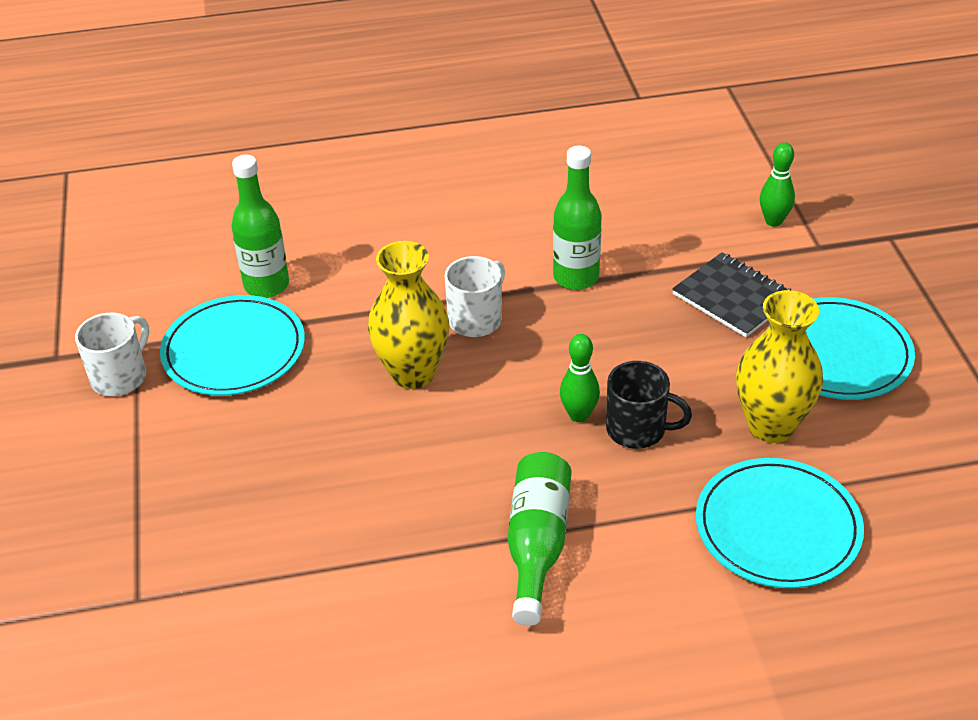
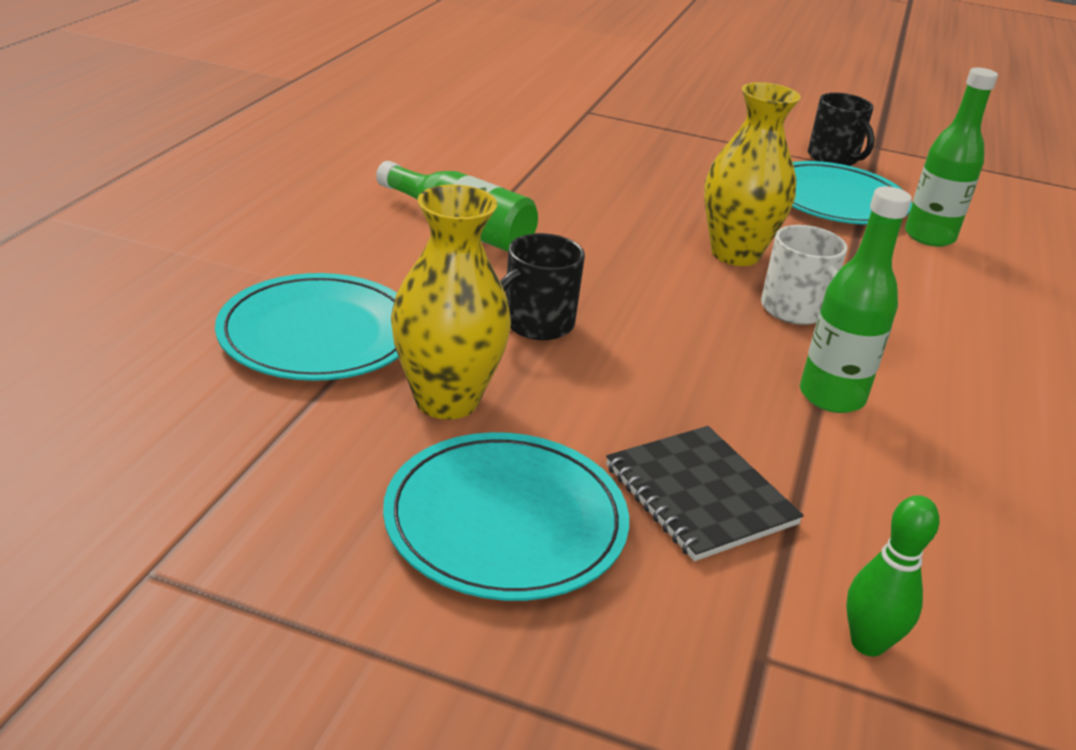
camera: 115 degrees right, 10 degrees down
(120, 377) = (833, 158): white mug -> black mug
(579, 415) = (592, 304): green bowling pin -> none
(733, 297) = (700, 495): black notebook -> black notebook turned 75 degrees clockwise

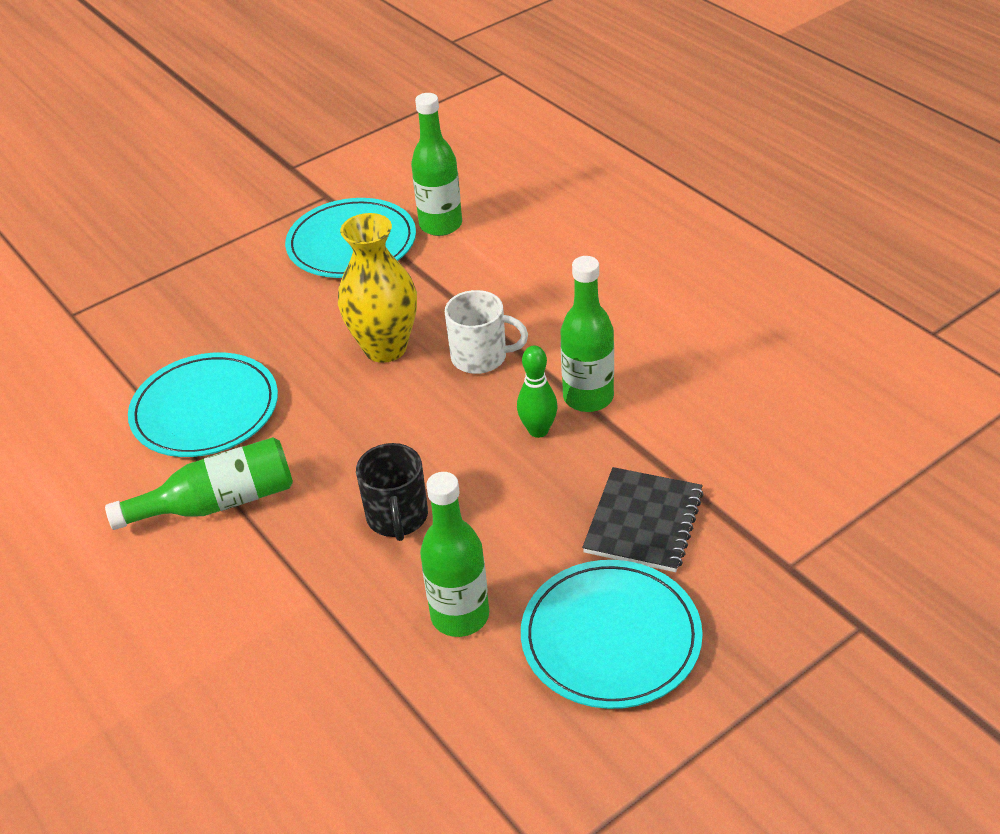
camera: 50 degrees left, 10 degrees up
(318, 334) = (317, 666): turquoise plate -> turquoise plate (205, 410)
(446, 400) = (460, 616): yellow vase -> green bottle
(700, 495) = (643, 522): black notebook -> black notebook turned 75 degrees counterclockwise
(833, 158) = (288, 204): black mug -> none
(867, 643) = (803, 513): green bowling pin -> green bowling pin (538, 430)

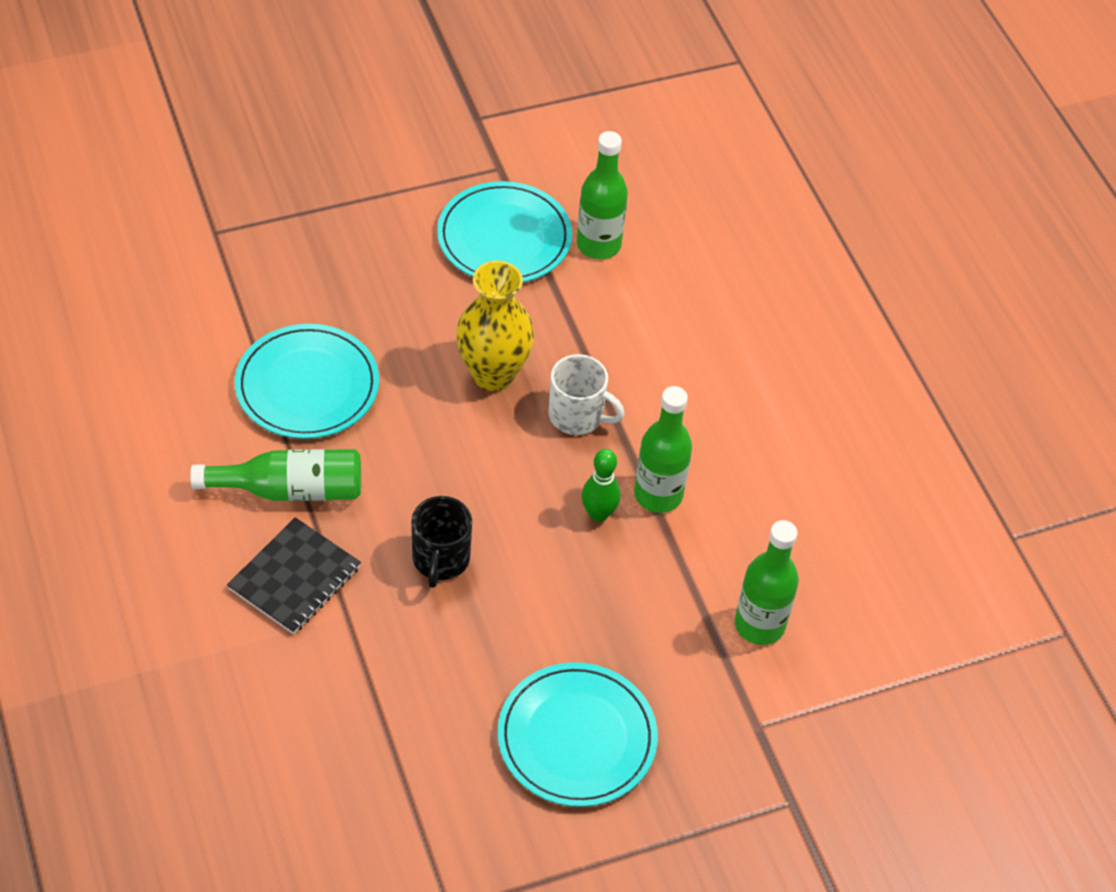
camera: 10 degrees right, 10 degrees up
(460, 616) = (459, 673): green bottle -> green bottle (759, 625)
(643, 522) = (652, 639): black notebook -> black notebook (294, 578)

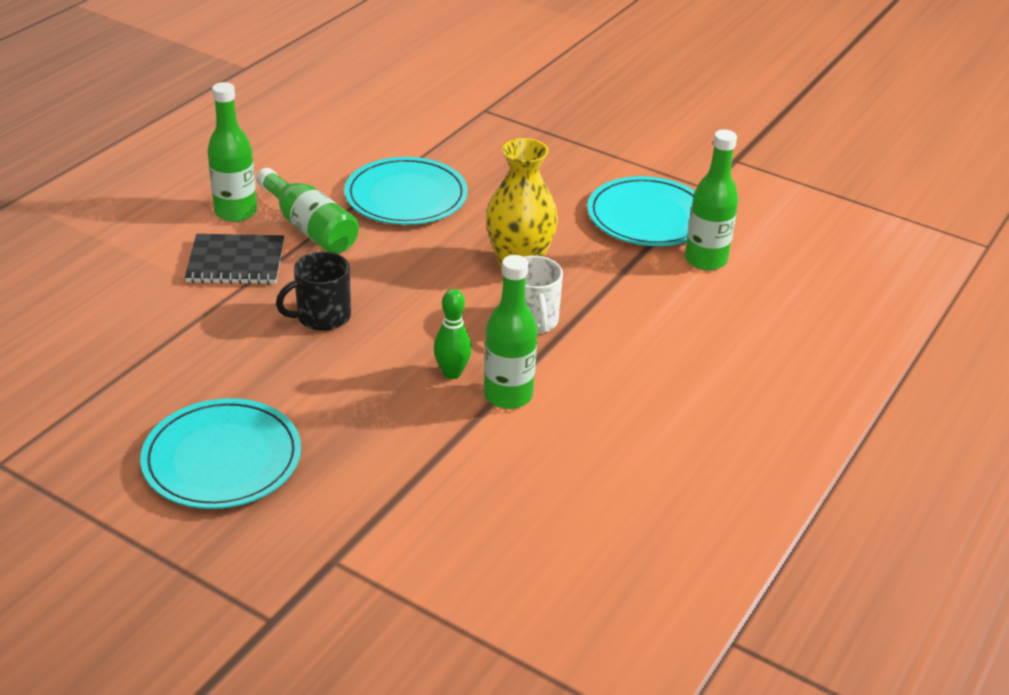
camera: 55 degrees right, 15 degrees down
(759, 625) = (442, 513): green bottle -> green bottle (236, 212)

